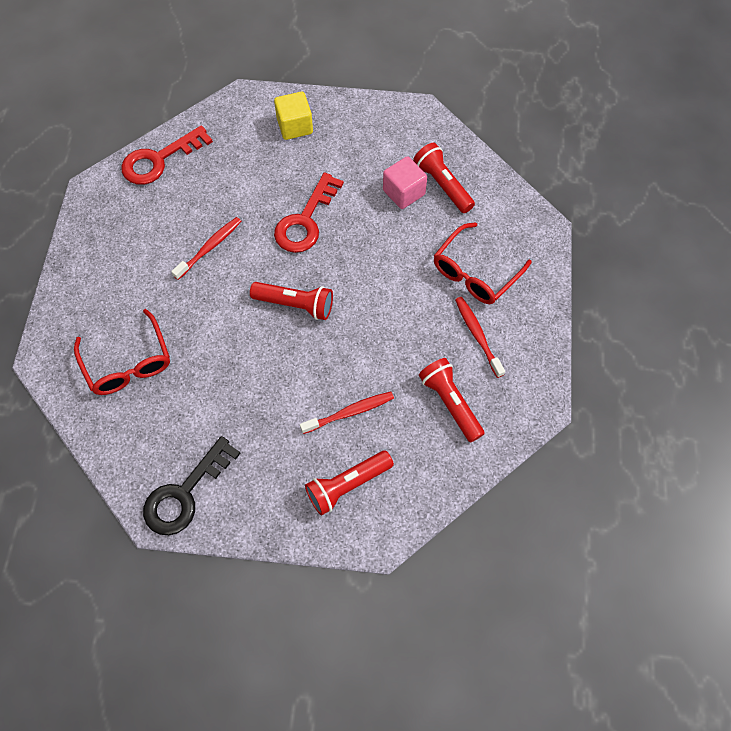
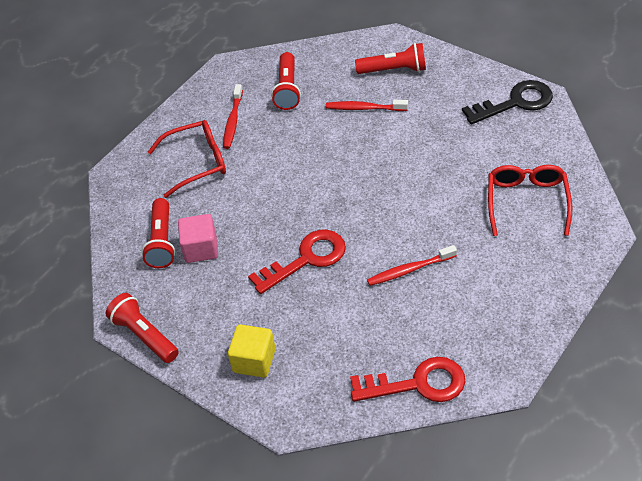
camera: 145 degrees left, 15 degrees down
(295, 305) = (359, 193): red flashlight -> red flashlight (144, 335)

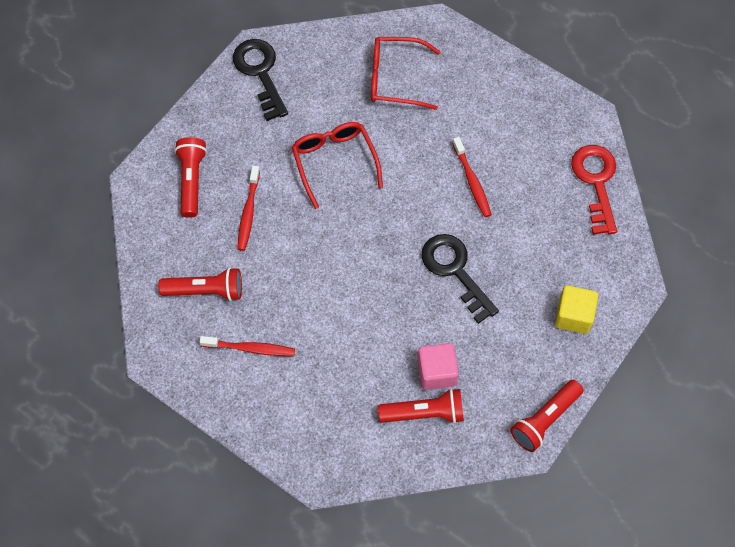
camera: 95 degrees left, 15 degrees up
(197, 162) = (312, 384): red glasses -> red glasses (334, 162)
(306, 259) = (455, 271): red key -> black key

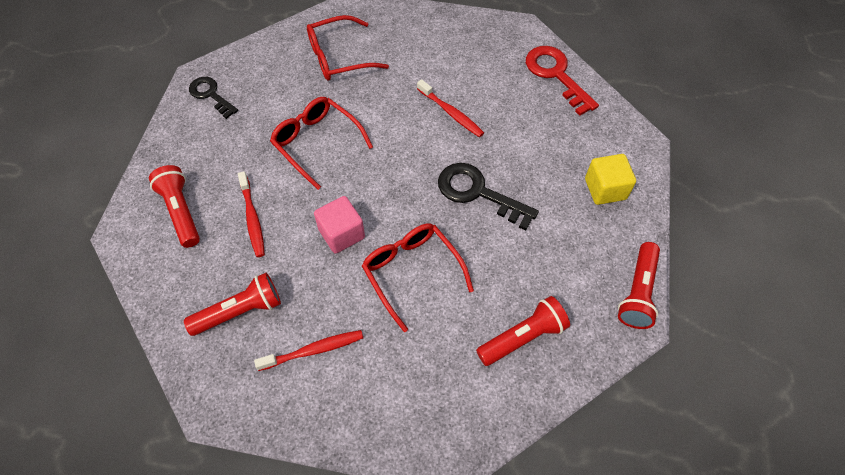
camera: 25 degrees left, 5 degrees down
(260, 73) = (211, 95): black key -> black key, size x0.65
(360, 318) = (412, 273): none -> red glasses
(436, 372) = (512, 292): pink cube -> pink cube (341, 234)

